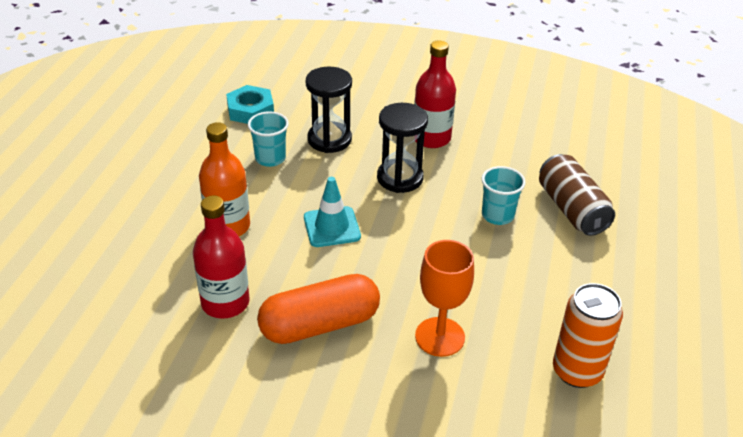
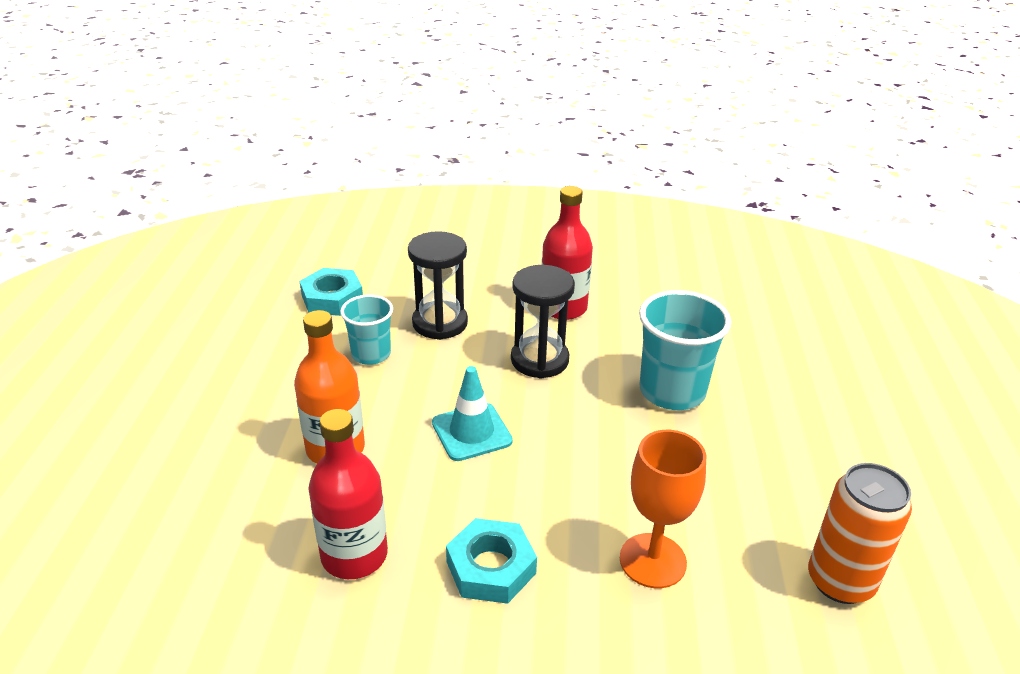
camera: 10 degrees left, 5 degrees down
(320, 325) = (491, 567): orange capsule -> turquoise nut
(497, 215) = (672, 391): turquoise cup -> turquoise cup, size x1.62
(571, 209) = (756, 373): brown can -> none

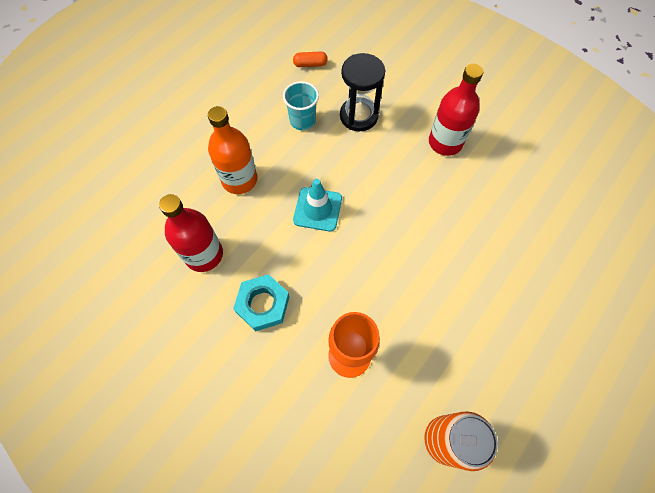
camera: 35 degrees right, 30 degrees up
(332, 298) = (310, 64): turquoise nut -> orange capsule
(539, 360) = (397, 177): black hourglass -> none
(672, 391) = (461, 247): turquoise cup -> none

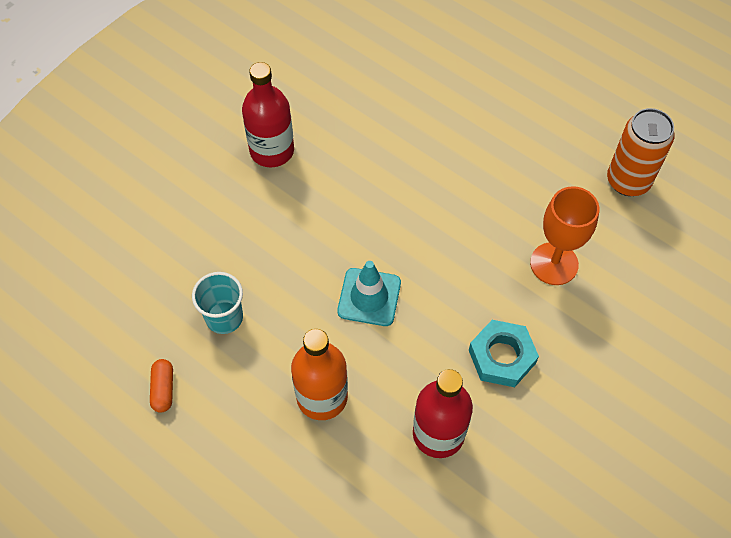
camera: 90 degrees left, 5 degrees down
(310, 64) = (118, 309): orange capsule -> orange capsule (163, 389)
(358, 116) = (222, 246): black hourglass -> none

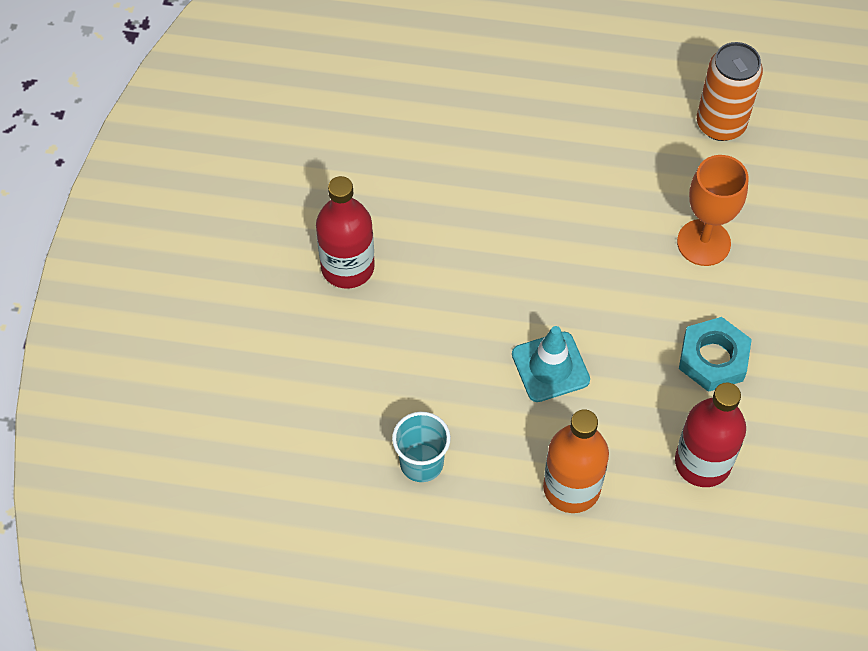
camera: 30 degrees left, 0 degrees up
(163, 389) = (411, 565): orange capsule -> none

